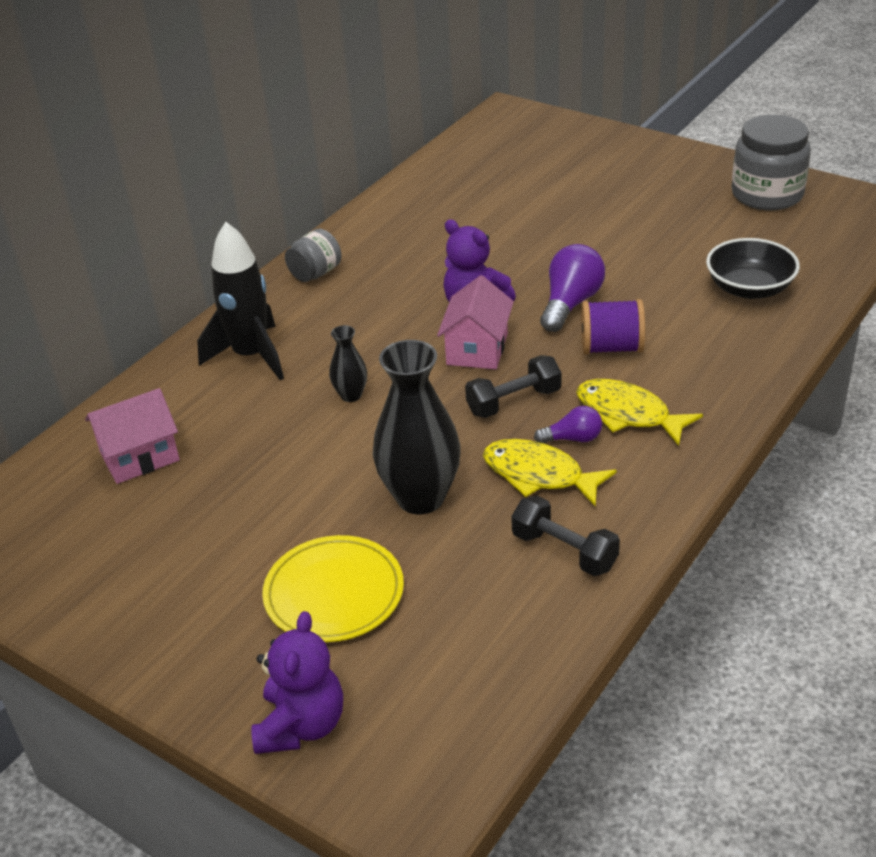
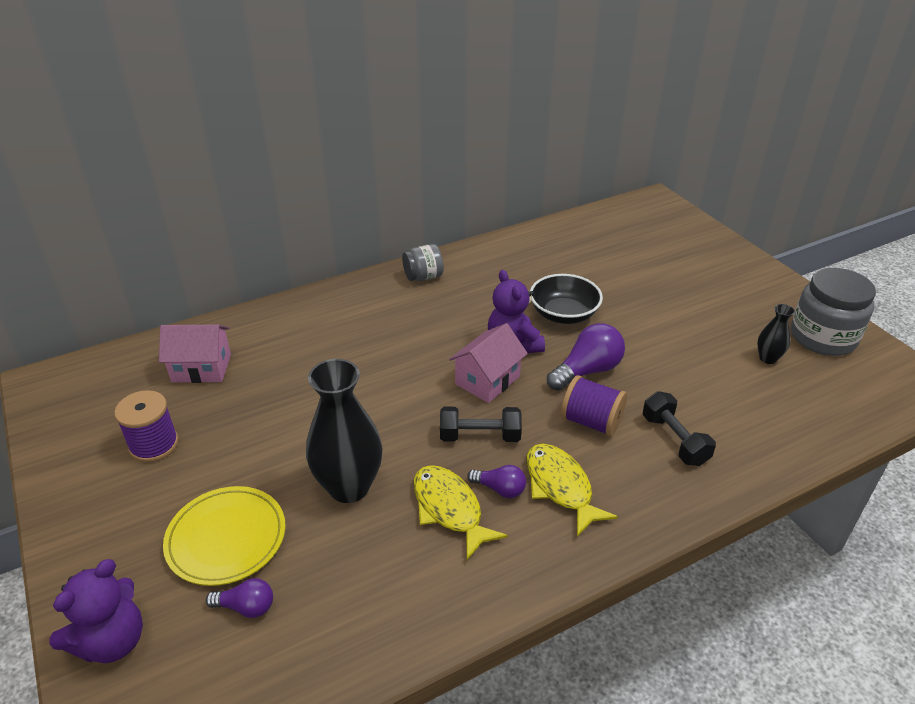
camera: 25 degrees right, 0 degrees up
(161, 549) = (154, 445): none -> purple spool
(251, 356) = (331, 322): black rocket -> none
(351, 395) = (370, 380): black vase -> black vase (767, 358)
(413, 637) = (246, 607): none -> purple light bulb
(564, 551) = (415, 589): black dumbbell -> black dumbbell (674, 440)
(749, 288) = (747, 416): black bowl -> black bowl (563, 314)

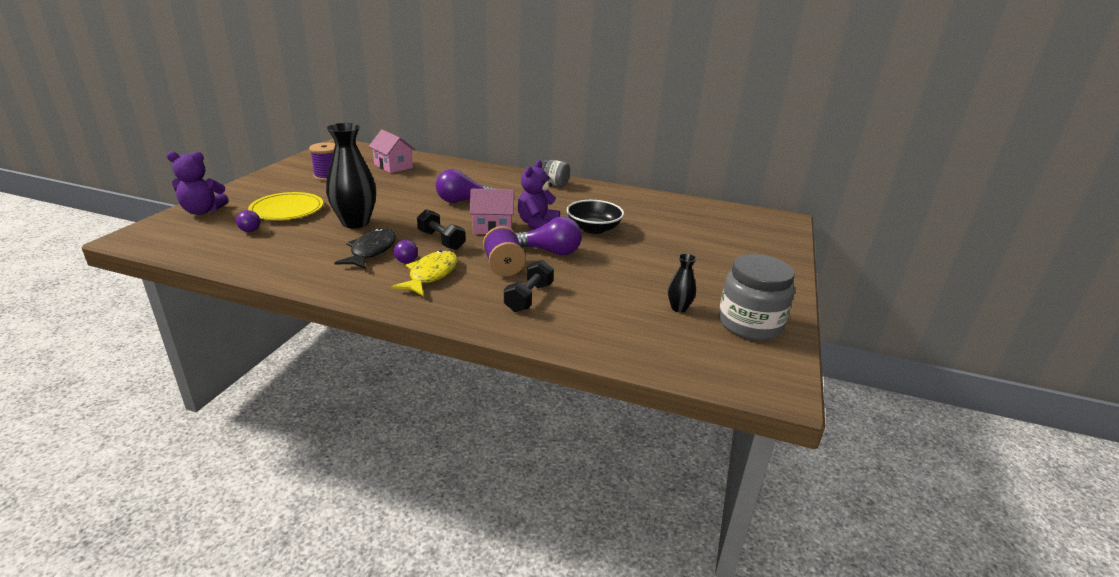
camera: 45 degrees right, 10 degrees down
(388, 365) = (462, 201): none -> purple light bulb
(449, 509) = (371, 251): yellow fish -> black fish

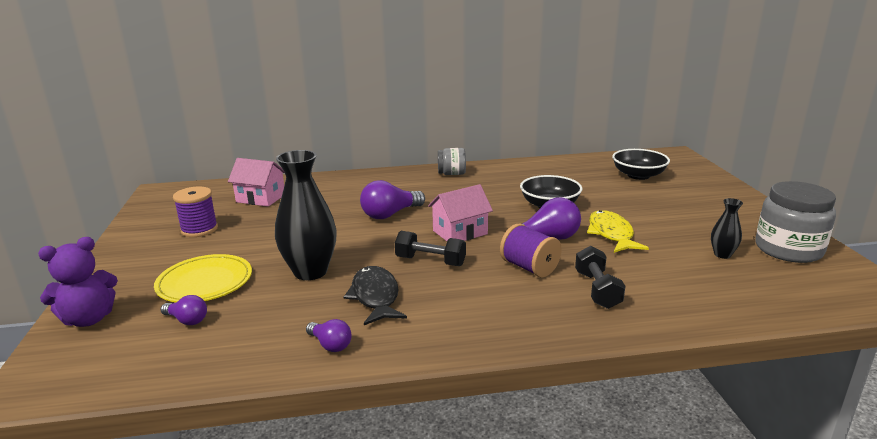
camera: 25 degrees left, 5 degrees down
(405, 259) = (424, 293): purple light bulb -> purple light bulb (330, 345)
(431, 275) = (475, 300): yellow fish -> yellow fish (611, 234)
(537, 224) = (495, 216): purple teddy bear -> none
(715, 227) = (638, 175): none -> black bowl

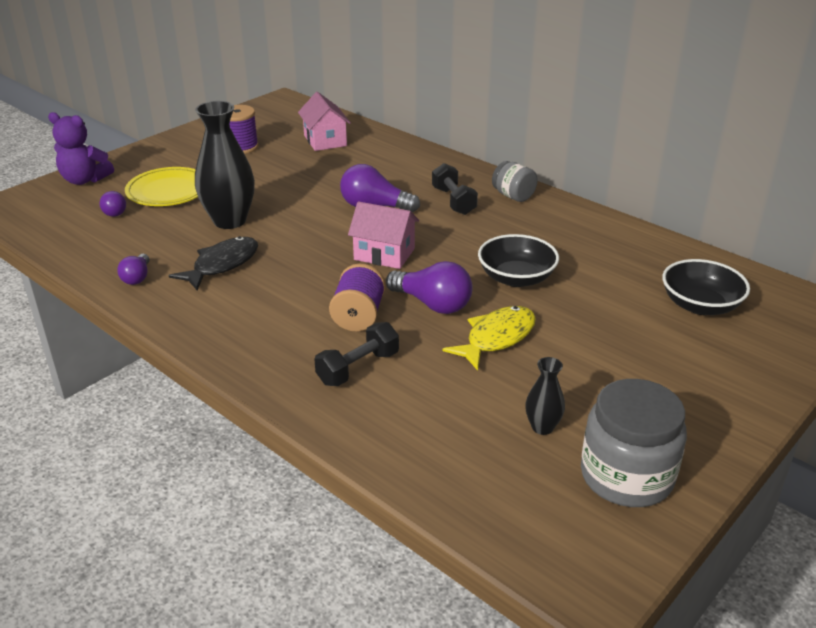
camera: 50 degrees right, 10 degrees up
(430, 261) = (309, 263): black dumbbell -> black dumbbell (453, 201)

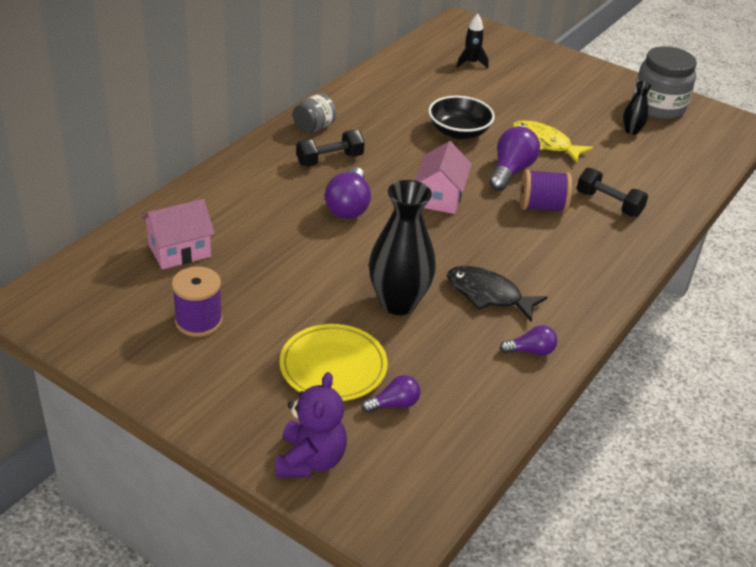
camera: 100 degrees left, 5 degrees up
(700, 305) = (471, 63): black bowl -> black rocket

